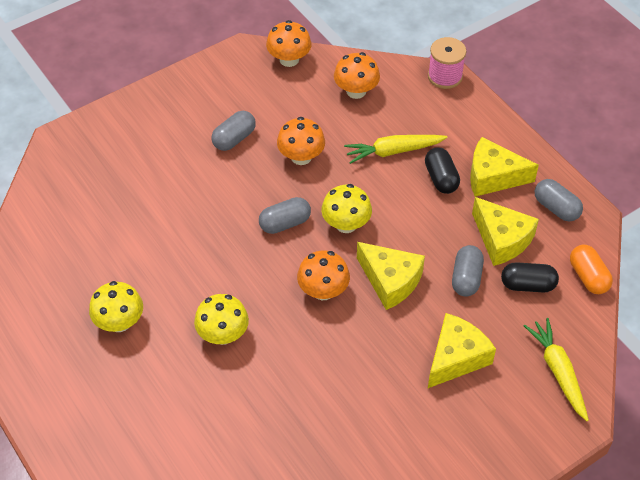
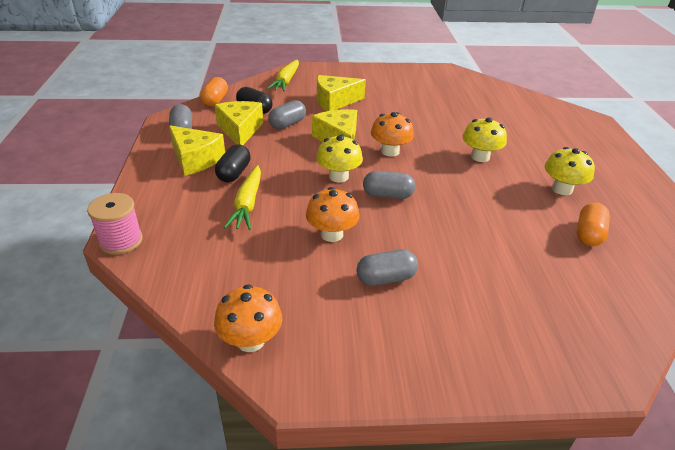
camera: 150 degrees left, 15 degrees down
(84, 265) = (588, 234): none -> orange capsule
(356, 91) = (218, 267): orange mushroom -> none
(393, 151) = (247, 204): yellow carrot -> yellow carrot turned 75 degrees clockwise

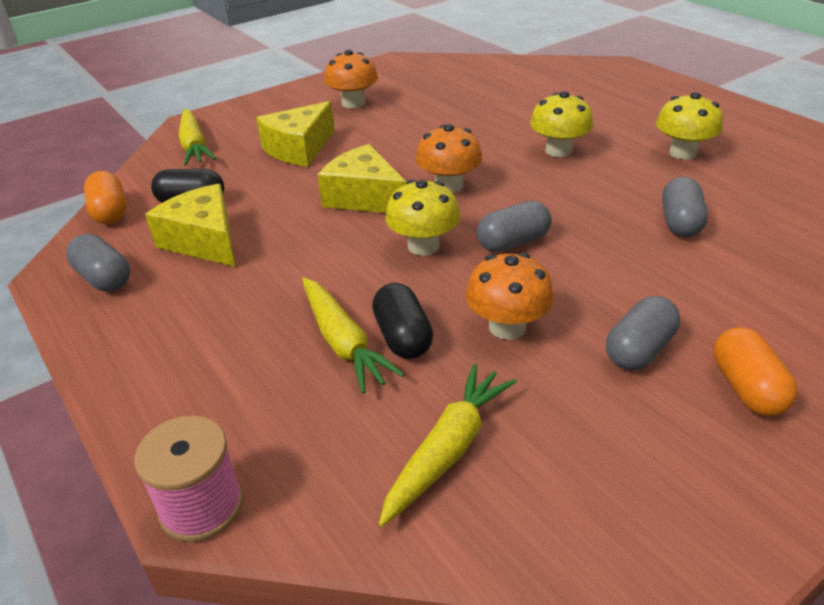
camera: 30 degrees left, 0 degrees up
(195, 159) = (181, 314): yellow cheese -> none
(234, 173) = (269, 307): black capsule -> black capsule (403, 337)
(238, 272) = (448, 449): none -> yellow carrot
(250, 340) = (584, 538): orange mushroom -> orange mushroom (353, 103)
(287, 124) = (267, 204): grey capsule -> grey capsule (680, 223)
(588, 234) = (766, 191): orange capsule -> orange capsule (746, 388)

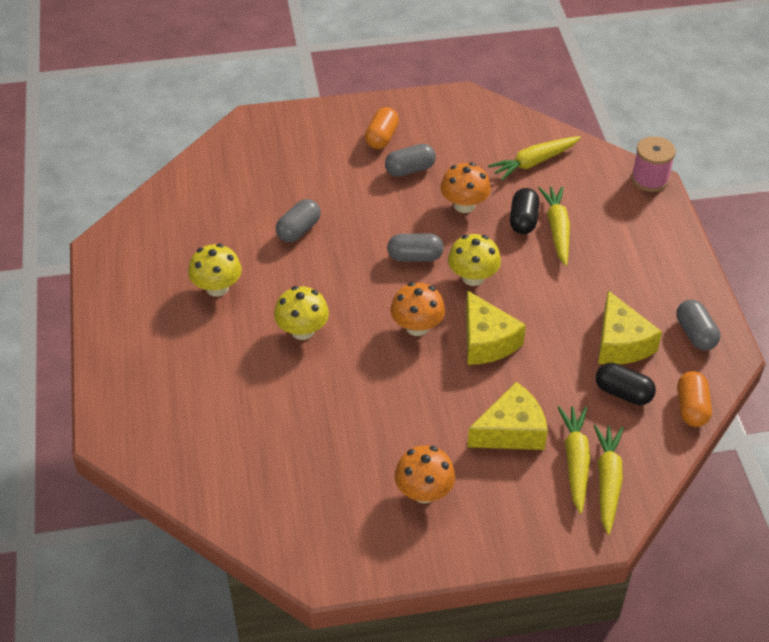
camera: 155 degrees left, 10 degrees up
(229, 148) = (575, 461): none -> yellow carrot

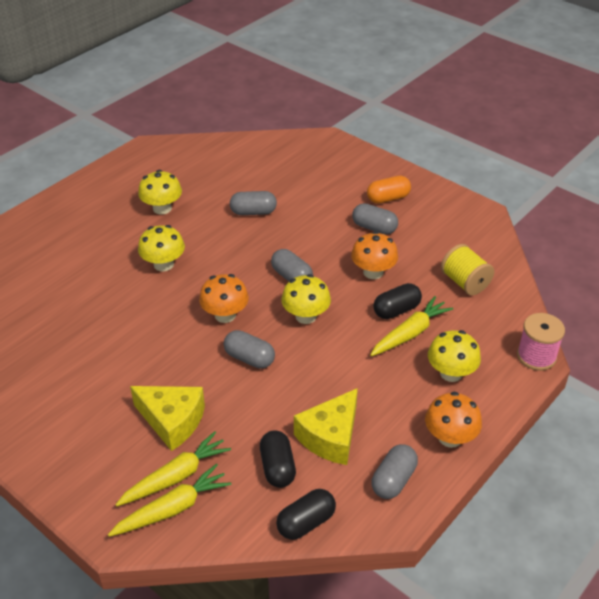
camera: 50 degrees right, 5 degrees down
(424, 492) = (70, 405): orange mushroom -> orange mushroom (450, 437)
(486, 341) = (249, 358): yellow cheese -> grey capsule
(534, 162) = (465, 282): yellow carrot -> yellow spool
(621, 235) = (451, 373): none -> yellow mushroom
(691, 408) = (306, 522): orange capsule -> black capsule

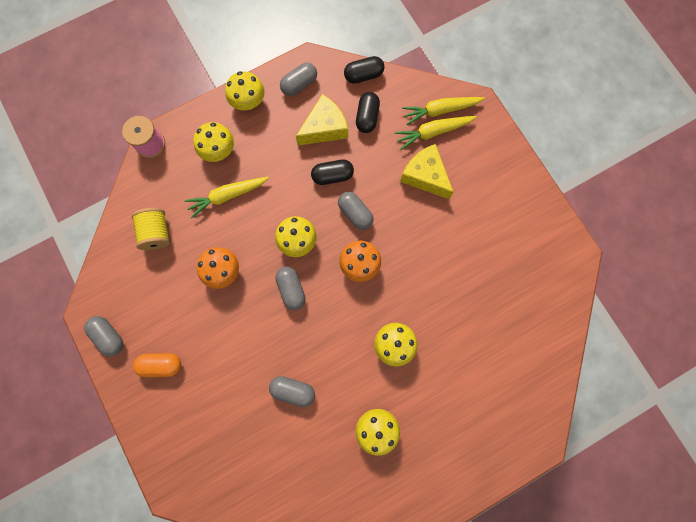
camera: 160 degrees left, 35 degrees up
(374, 228) = (194, 327): grey capsule -> grey capsule (109, 336)
(396, 310) = (226, 222): black capsule -> black capsule (332, 176)
(450, 437) = (248, 101): orange mushroom -> yellow mushroom

